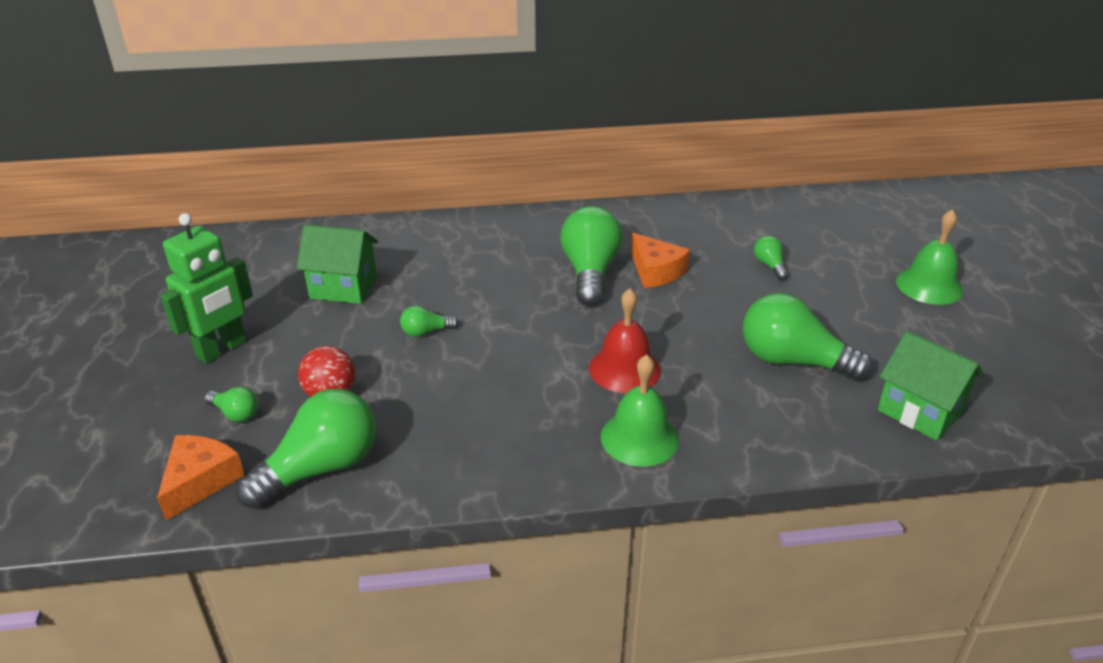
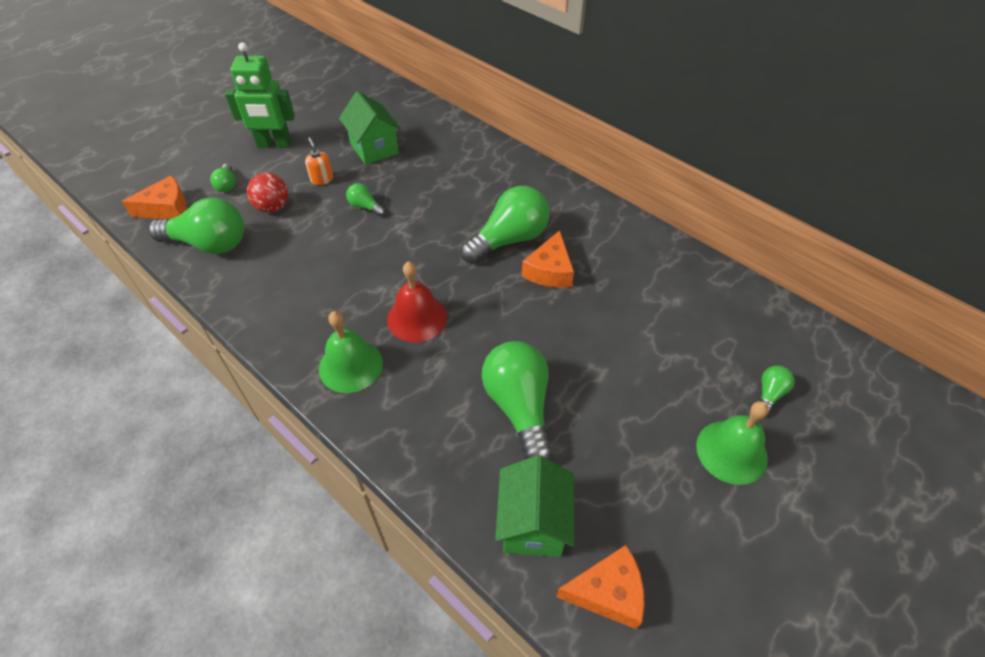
camera: 50 degrees right, 15 degrees up
(338, 341) = (322, 179): none -> orange soap dispenser
(769, 265) = (634, 330): green light bulb -> green light bulb (769, 394)
(1011, 405) = (608, 592): none -> orange cheese

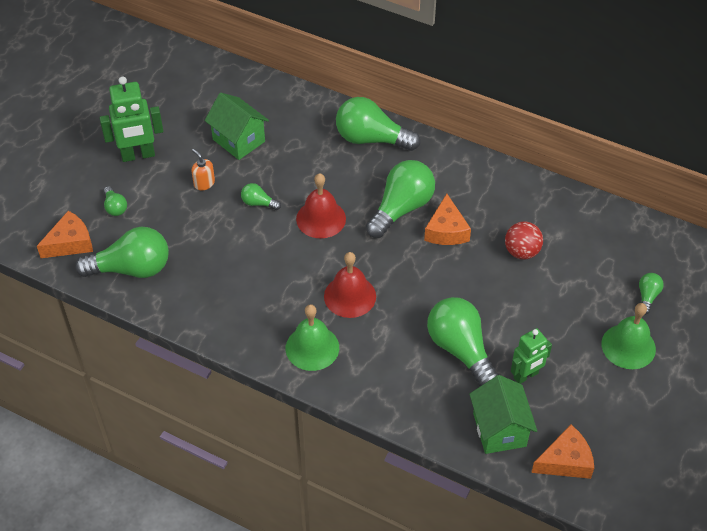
camera: 15 degrees left, 0 degrees up
(273, 207) = (172, 221): red ball -> red ball (521, 252)
(421, 233) = (321, 219): none -> red bell
(504, 169) = (371, 139): none -> green light bulb
(589, 459) = (526, 376): none -> green robot

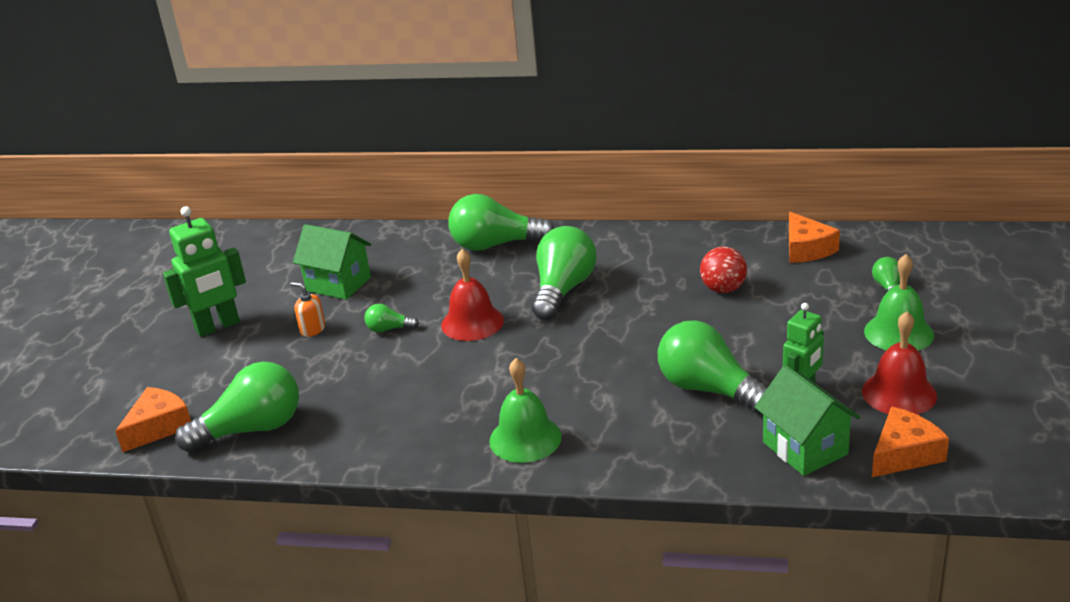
camera: 15 degrees left, 20 degrees down
(115, 207) = (206, 379): green light bulb -> none
(350, 296) = (545, 379): red bell -> red bell (899, 393)
(446, 230) = (626, 294): orange cheese -> orange cheese (806, 249)

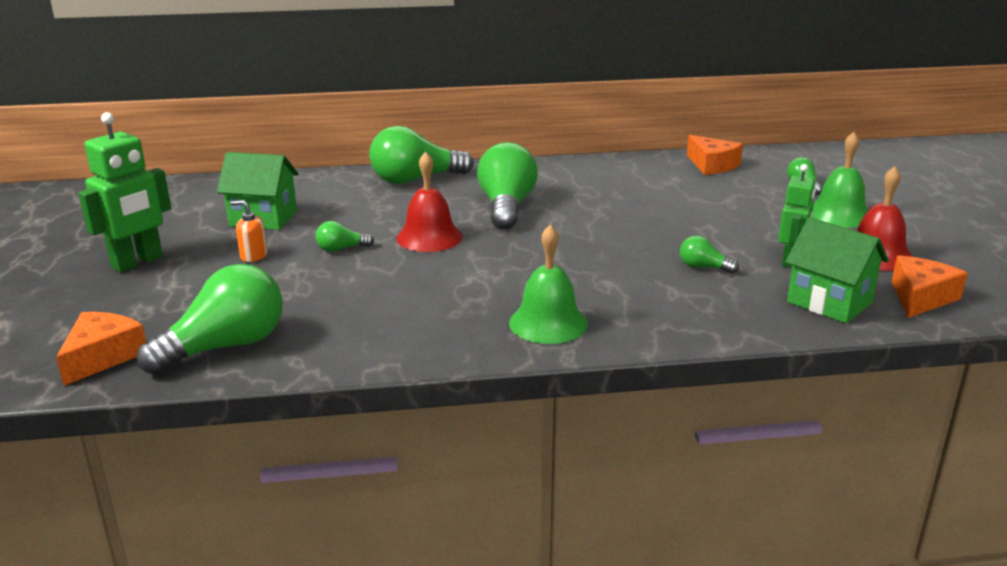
camera: 20 degrees left, 5 degrees down
(708, 389) = (703, 267): green light bulb -> green light bulb, size x0.46
(723, 289) = (659, 196): red ball -> none

